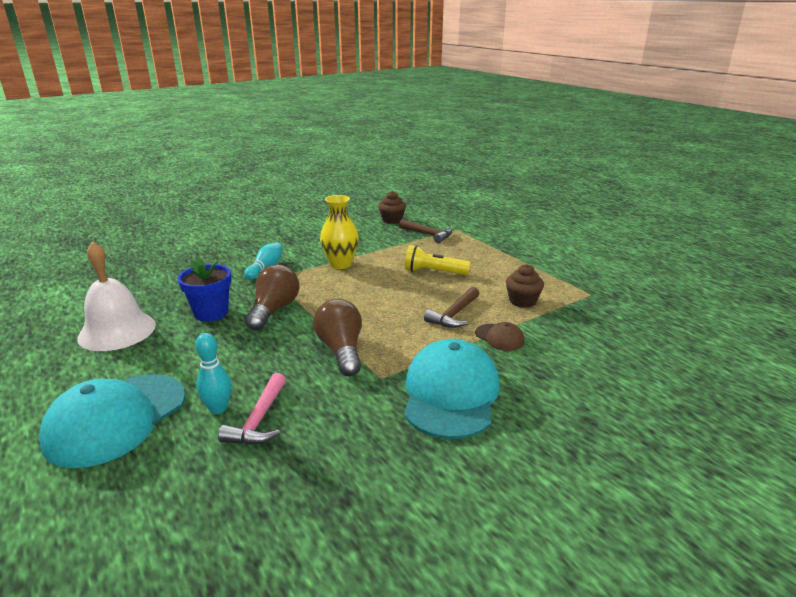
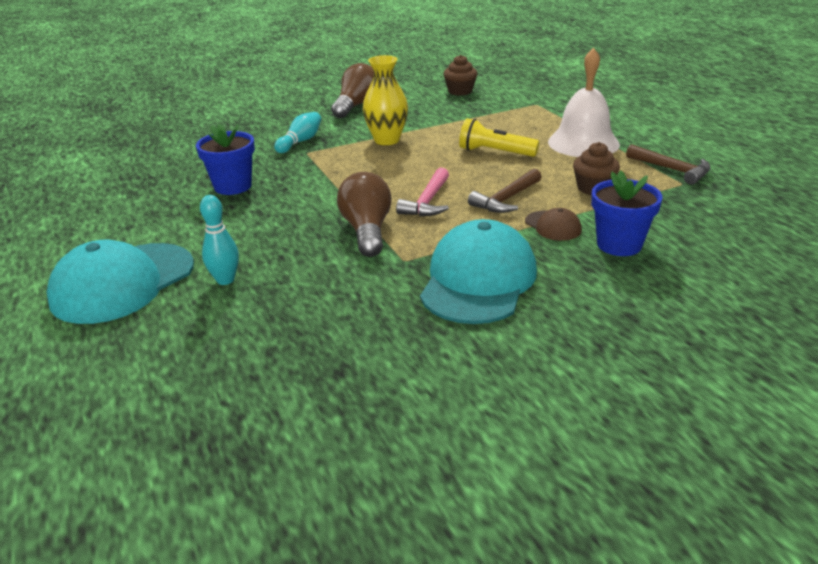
camera: 10 degrees right, 5 degrees up
(117, 331) = (132, 200): white bell -> white bell (583, 143)
(259, 419) = (265, 292): pink hammer -> pink hammer (427, 202)
(274, 310) = (301, 186): brown light bulb -> brown light bulb (356, 106)
(428, 234) = (500, 109): brown hammer -> brown hammer (672, 170)
(558, 352) = (619, 244): none -> blue flower pot

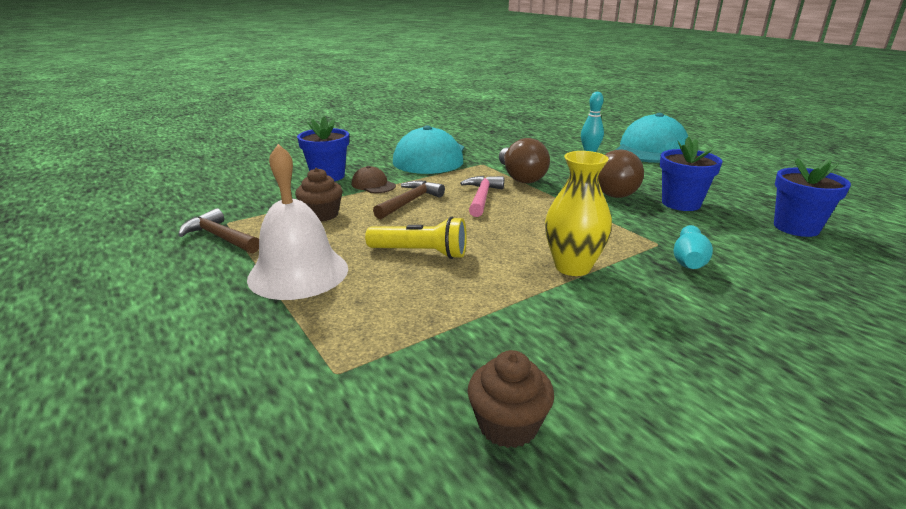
camera: 170 degrees right, 5 degrees down
(176, 160) = (796, 227): none -> blue flower pot
(356, 106) = (697, 351): brown light bulb -> brown light bulb (615, 190)

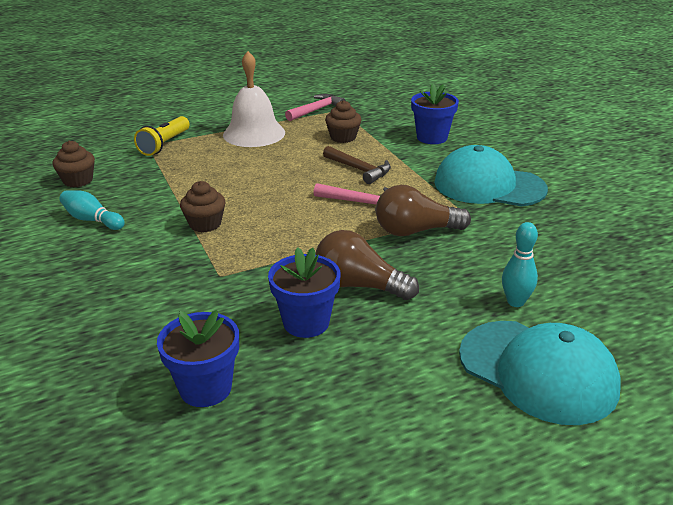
camera: 100 degrees right, 5 degrees up
(220, 237) = (316, 110): brown hammer -> pink hammer
(373, 185) = (405, 156): brown cap -> none
(420, 253) = (260, 170): yellow flashlight -> yellow flashlight (164, 144)
(572, 267) = (205, 224): yellow vase -> brown cupcake
(688, 260) = (182, 282): turquoise bowling pin -> turquoise bowling pin (92, 220)

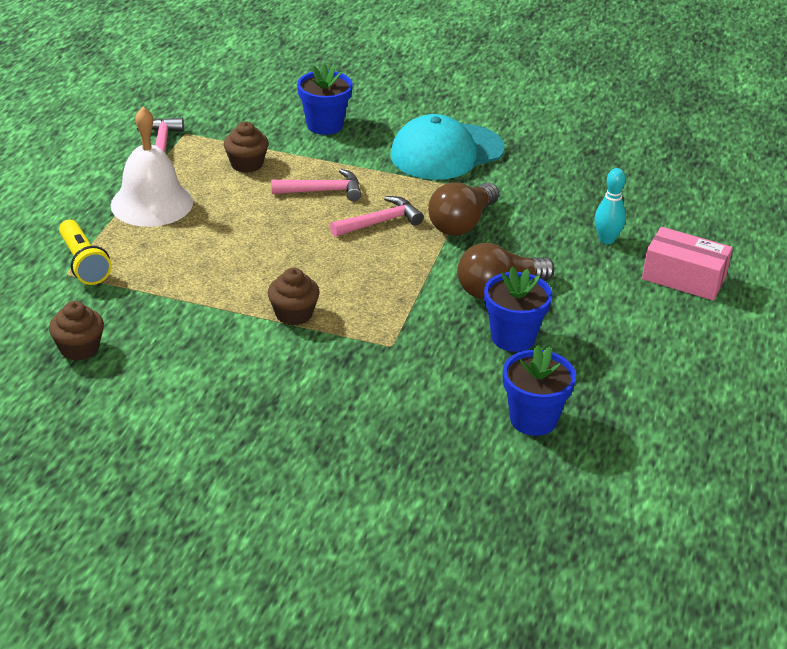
camera: 50 degrees left, 5 degrees up
(92, 220) = (185, 372): turquoise bowling pin -> none
(359, 170) = (322, 191): brown hammer -> pink hammer
(538, 371) = (684, 278): turquoise cap -> pink box

